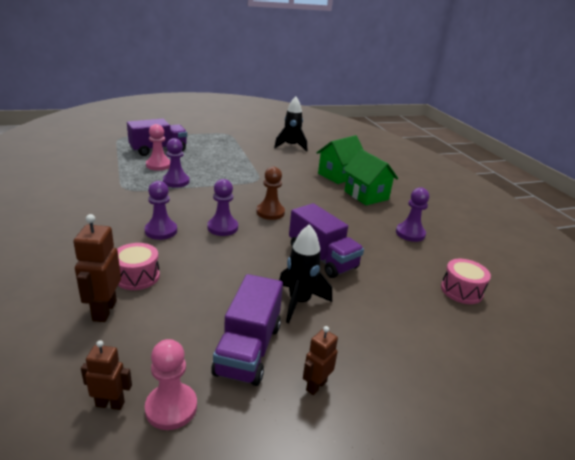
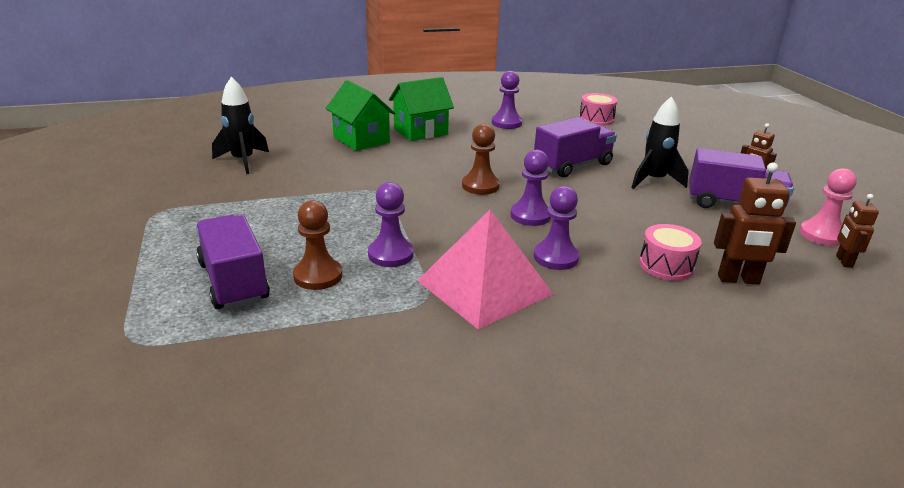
camera: 85 degrees left, 0 degrees up
(133, 205) = (484, 287): none -> pink pyramid
(158, 165) = (318, 276): pink pawn -> brown pawn

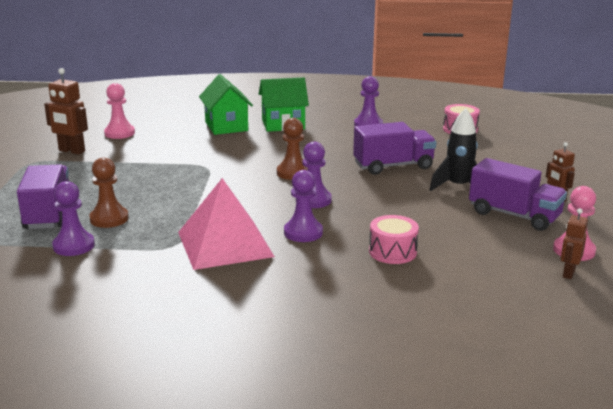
camera: 20 degrees right, 5 degrees down
(243, 161) = (119, 133): black rocket -> pink pawn
(390, 254) = (174, 212): purple pawn -> purple pawn (74, 246)
(738, 280) = (446, 271): brown robot -> brown robot (71, 151)

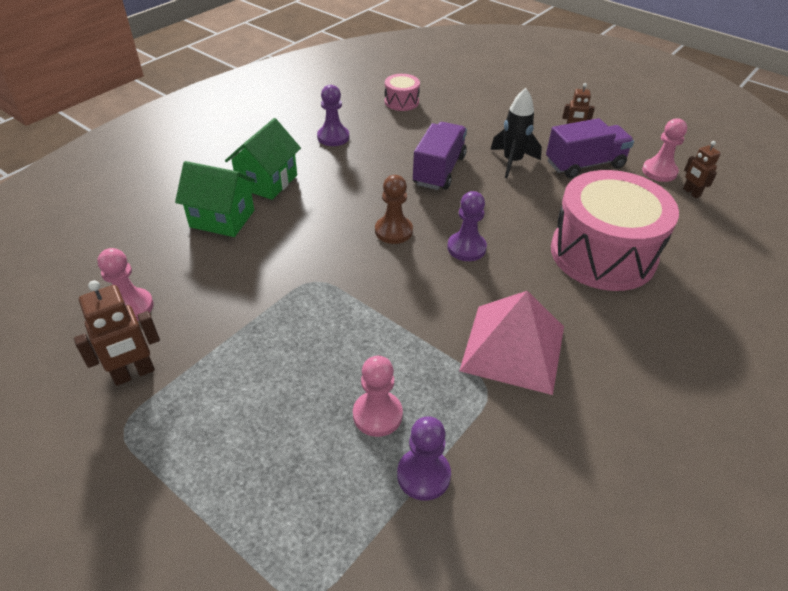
camera: 55 degrees left, 20 degrees up
(49, 214) = (313, 468): purple truck -> none
(109, 219) = (377, 415): brown pawn -> pink pawn
(303, 232) = (528, 286): purple pawn -> none
(392, 252) = (603, 254): pink drum -> pink drum, size x2.28

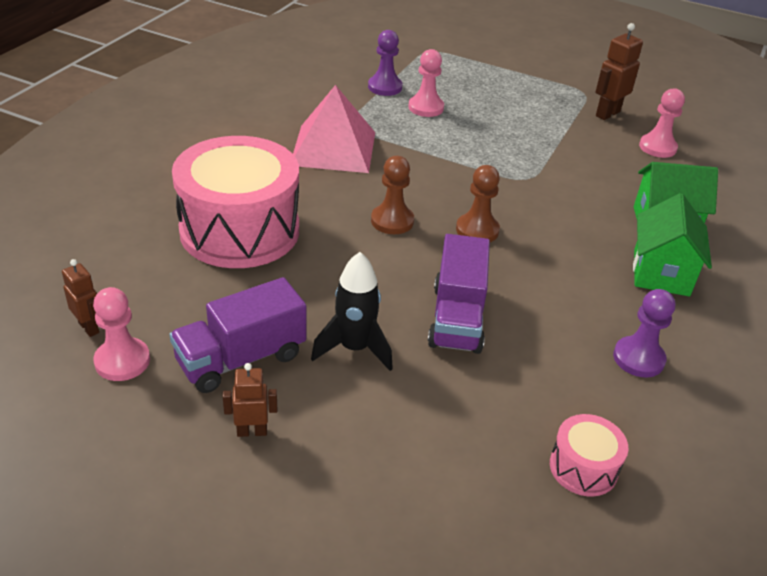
camera: 165 degrees right, 5 degrees down
(466, 248) = (392, 221): purple pawn -> brown pawn

